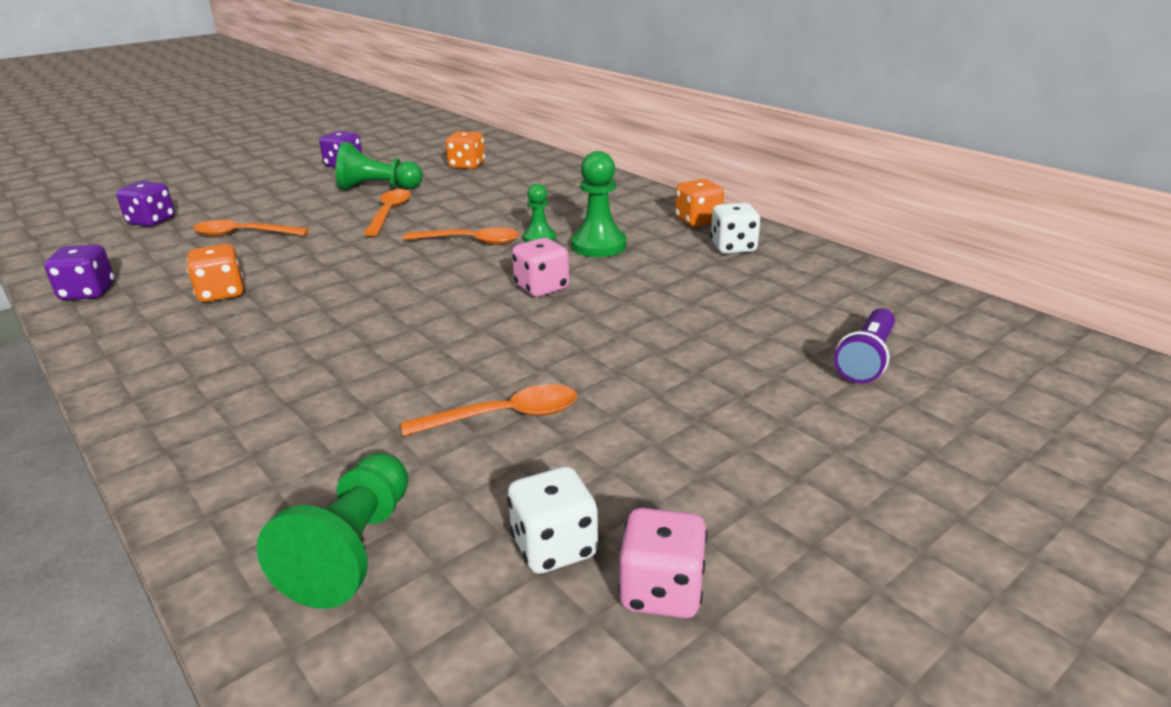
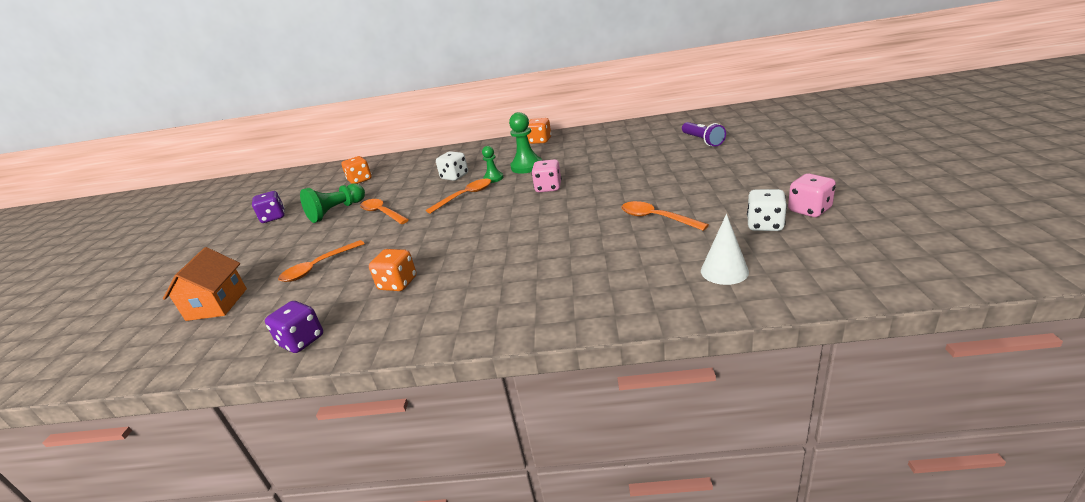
camera: 45 degrees left, 0 degrees up
(151, 221) = (217, 304): purple dice -> orange house
(353, 549) = (724, 271): green pawn -> white cone
(504, 416) = (656, 218): orange spoon -> orange spoon turned 75 degrees counterclockwise
(733, 247) = (578, 140): white dice -> white dice (454, 177)

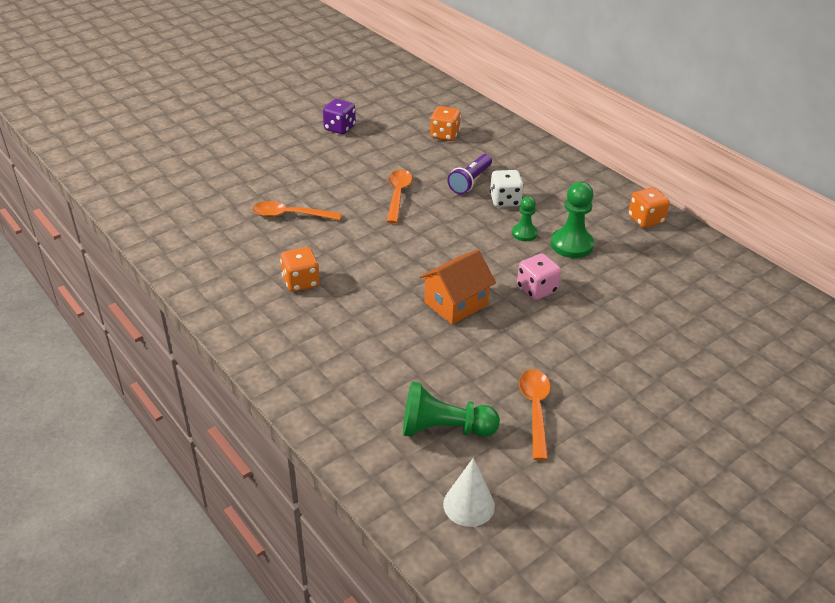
camera: 45 degrees right, 10 degrees up
(217, 304) = (209, 194): orange house -> orange house (456, 304)
(302, 341) = (201, 276): purple dice -> none
(336, 211) = (378, 162): green pawn -> green pawn (444, 429)
(465, 196) = (471, 234): orange spoon -> none
(702, 141) = (771, 373): purple flashlight -> purple flashlight (470, 181)
(765, 225) = (585, 509): white dice -> none
(809, 210) = (650, 540): pink dice -> none

